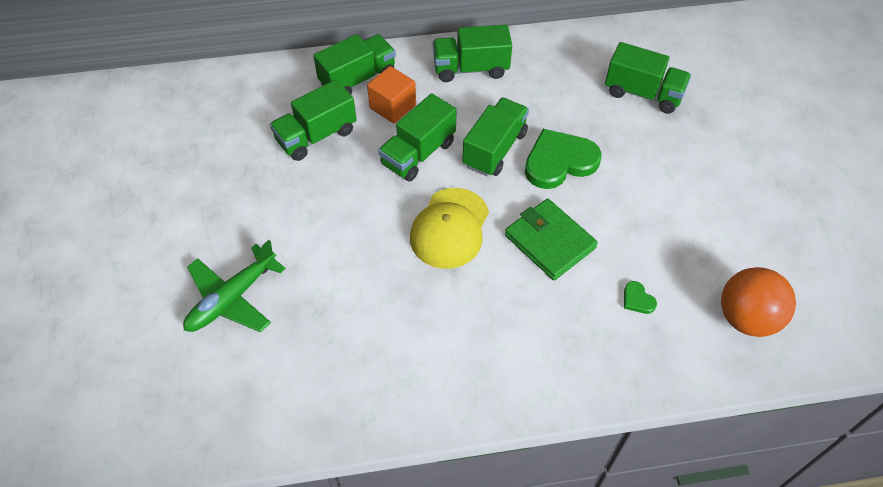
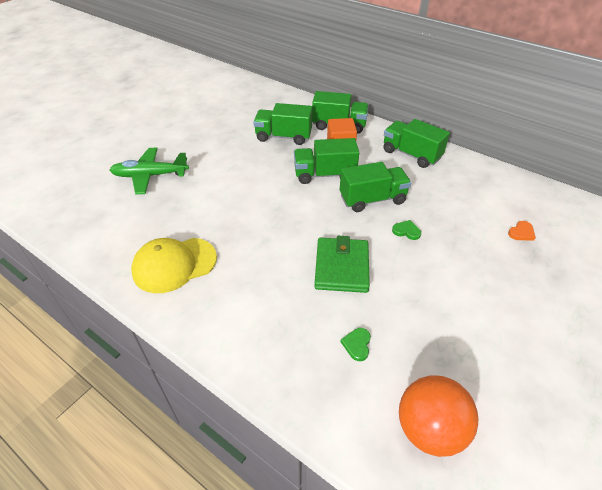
camera: 45 degrees right, 10 degrees down
(450, 228) = (292, 219): yellow cap -> yellow cap (174, 265)
(559, 162) = (406, 231): green heart -> green heart, size x0.42
(643, 93) = (521, 232): green truck -> orange heart

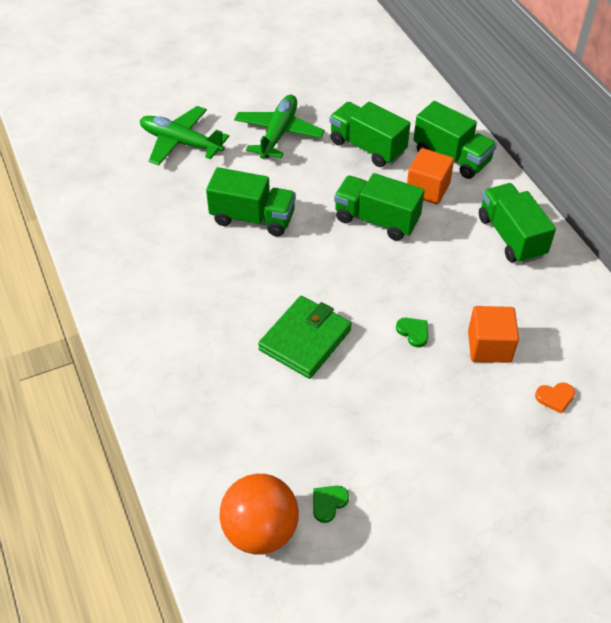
camera: 30 degrees right, 5 degrees up
(174, 265) = (141, 260): yellow cap -> none
(218, 147) = (279, 133): none -> green plane
(357, 344) = (256, 424): green heart -> green heart (328, 503)
(372, 199) = (407, 276): green truck -> green truck (252, 218)
(458, 220) = (489, 346): none -> orange cube

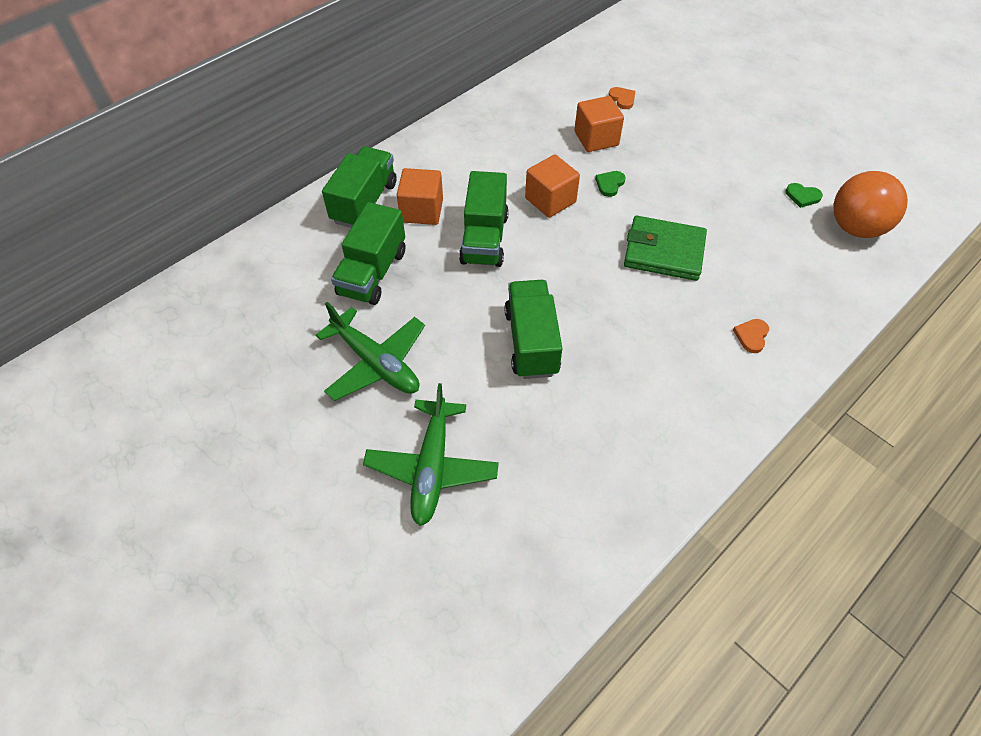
camera: 110 degrees left, 5 degrees up
(180, 363) = (751, 336): none -> orange heart
(279, 133) = (376, 363): green plane -> green plane turned 135 degrees counterclockwise
(408, 279) = (550, 200): none -> orange cube
(511, 236) = (462, 145): green truck -> none

